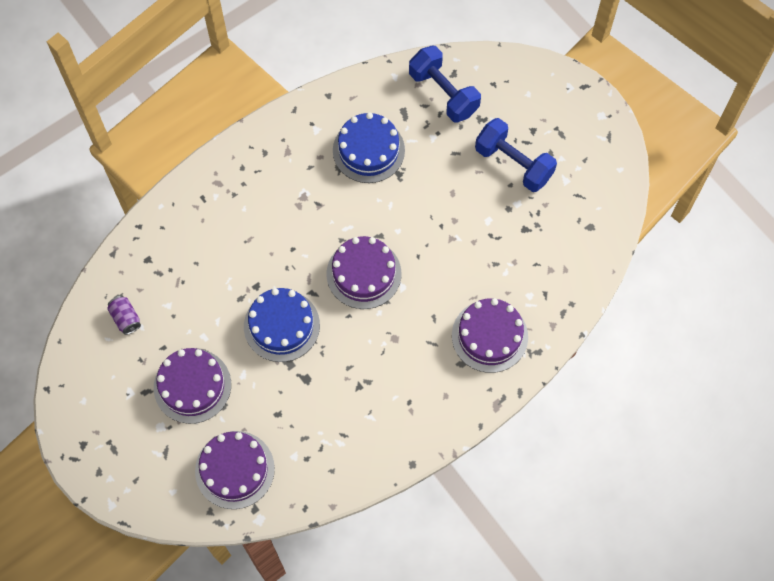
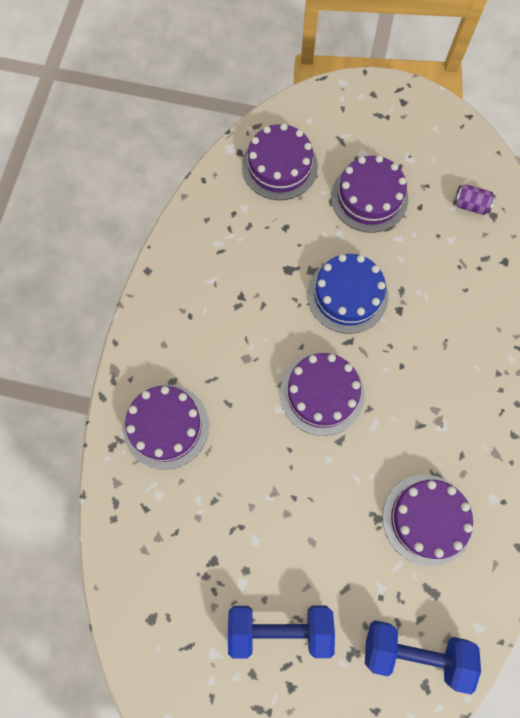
camera: 140 degrees right, 5 degrees up
(368, 150) = (427, 519): blue cake -> purple cake

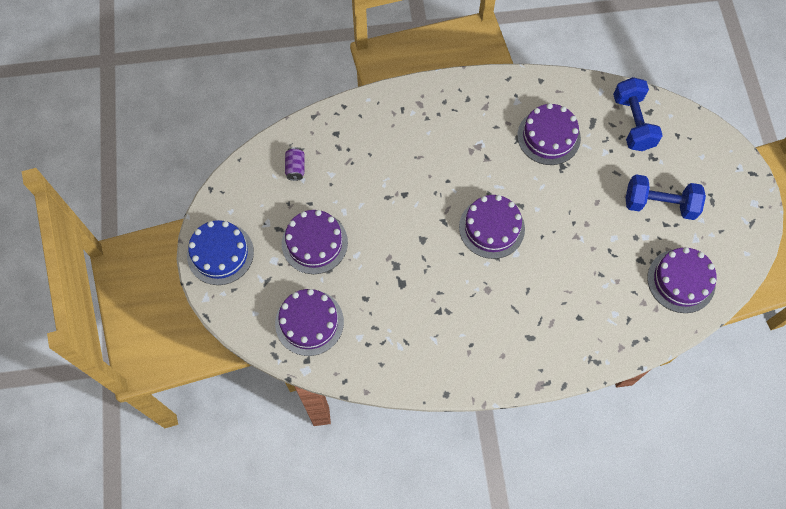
camera: 110 degrees left, 5 degrees down
(166, 426) = (564, 328): purple cake -> purple cake (681, 281)
(279, 627) = (659, 204): blue dumbbell -> blue dumbbell turned 60 degrees counterclockwise
(347, 295) = (406, 234): blue cake -> blue cake (220, 253)

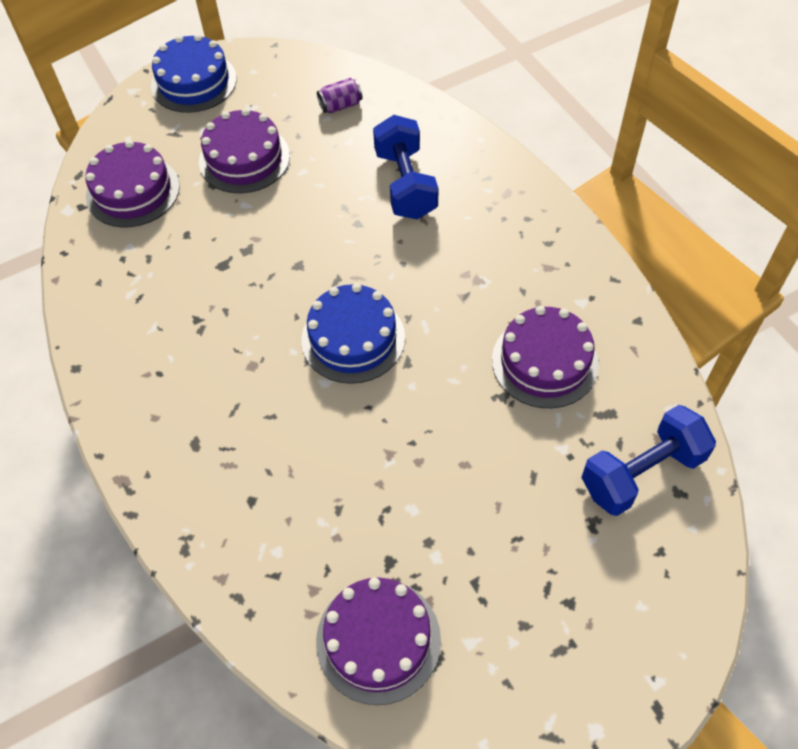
camera: 70 degrees right, 10 degrees down
(491, 228) = (353, 338): purple cake -> blue cake
(659, 204) = (508, 561): blue dumbbell -> blue dumbbell (405, 184)

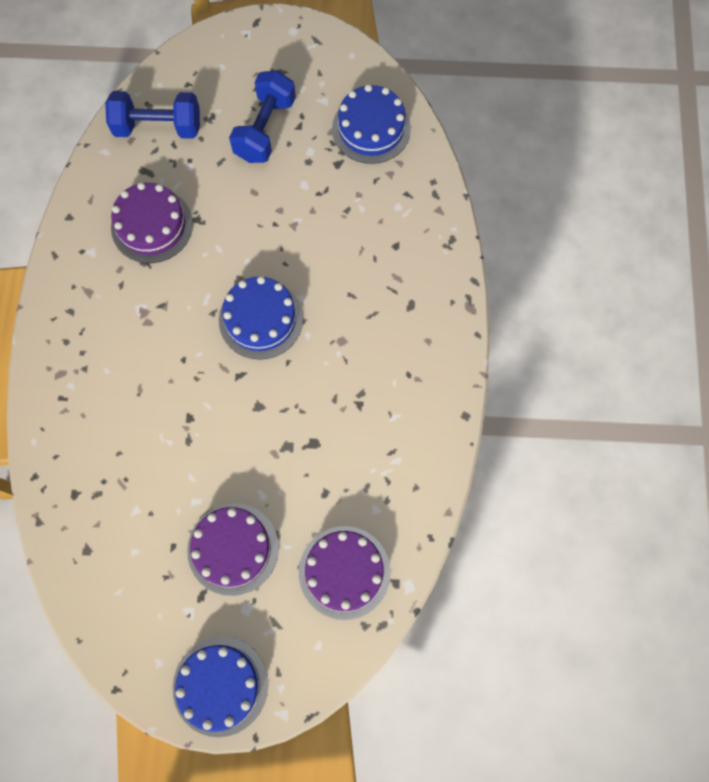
camera: 150 degrees left, 15 degrees up
(340, 105) = (113, 559): purple can -> none
(378, 640) = (371, 128): purple cake -> blue cake
(405, 184) = (126, 433): blue dumbbell -> blue dumbbell (265, 129)

